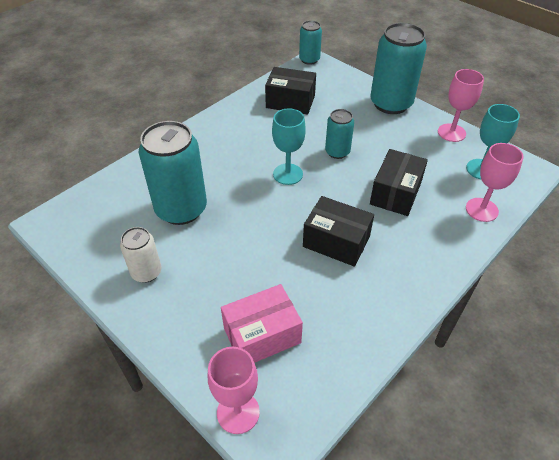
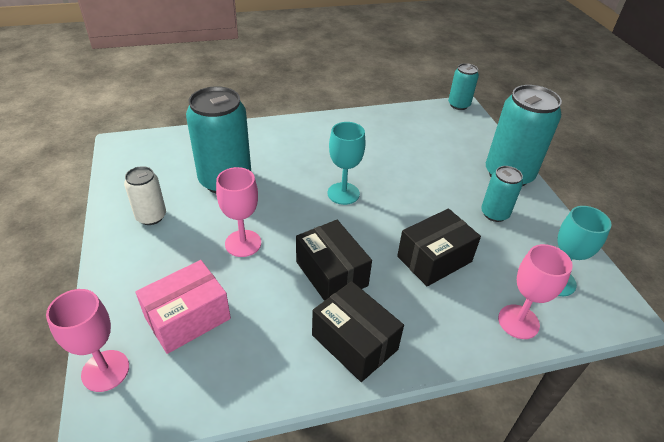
camera: 30 degrees right, 5 degrees down
(262, 335) = (187, 318): pink box -> pink box turned 45 degrees counterclockwise
(290, 101) = (405, 133): black box -> black box (354, 342)
(337, 152) = (409, 195): turquoise can -> turquoise can (494, 214)
(451, 133) = (553, 229): pink goblet -> pink goblet (243, 243)

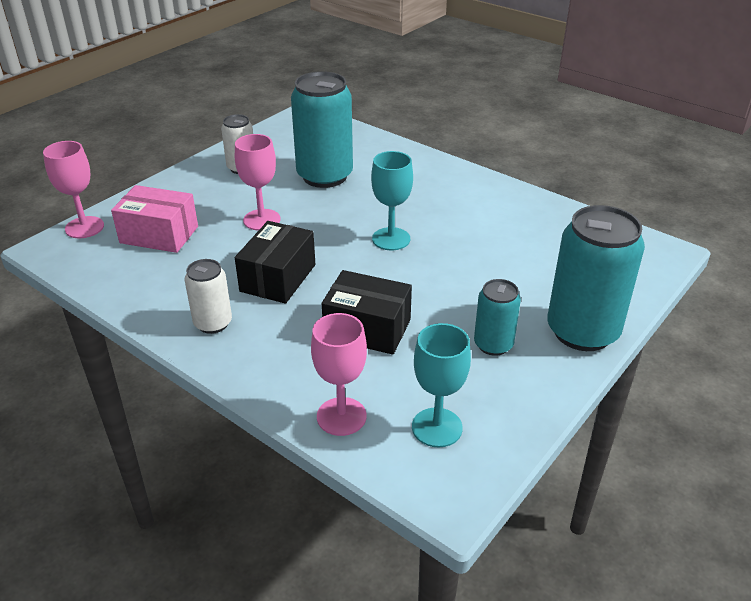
camera: 55 degrees right, 5 degrees down
(354, 342) = (213, 323): black box -> white can
(459, 105) = (666, 247): turquoise can -> none

